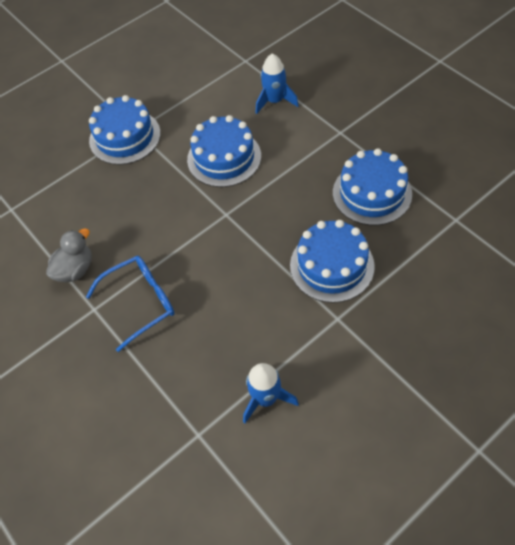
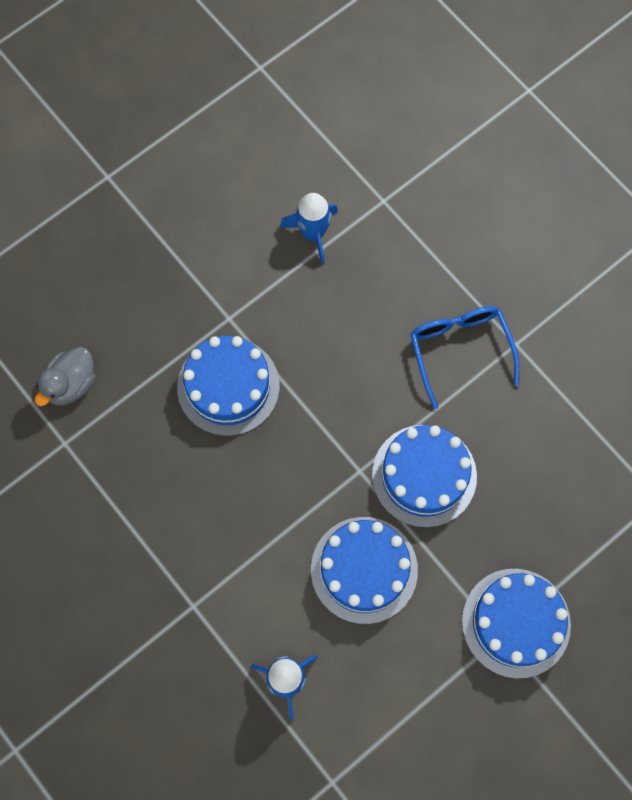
camera: 175 degrees right, 15 degrees up
(75, 269) = (549, 399): grey duck -> grey duck (71, 384)
(141, 302) = (460, 350): blue glasses -> blue glasses turned 105 degrees clockwise
(372, 193) = (163, 492): blue cake -> blue cake (424, 475)

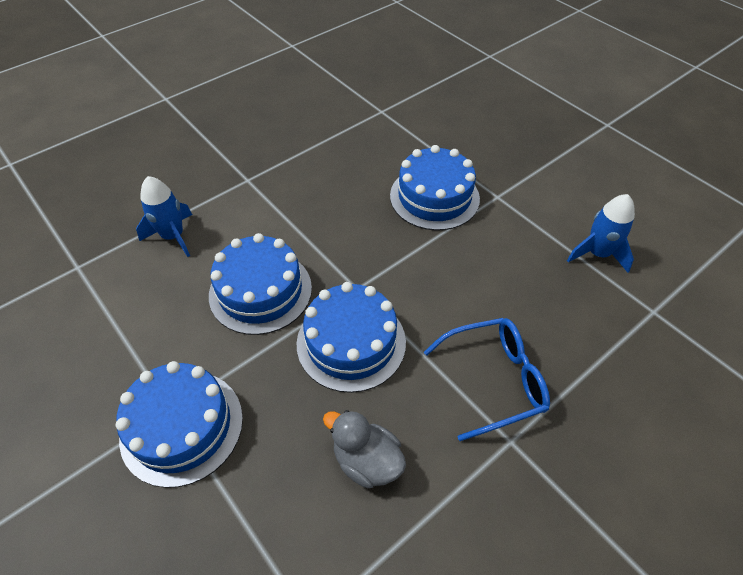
camera: 90 degrees right, 20 degrees down
(71, 384) = (428, 112): grey duck -> grey duck (366, 461)

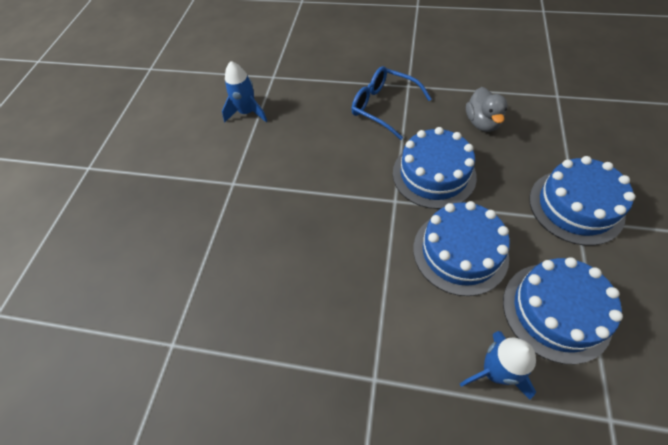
camera: 125 degrees left, 5 degrees up
(434, 197) = (266, 218): blue cake -> blue cake (556, 311)

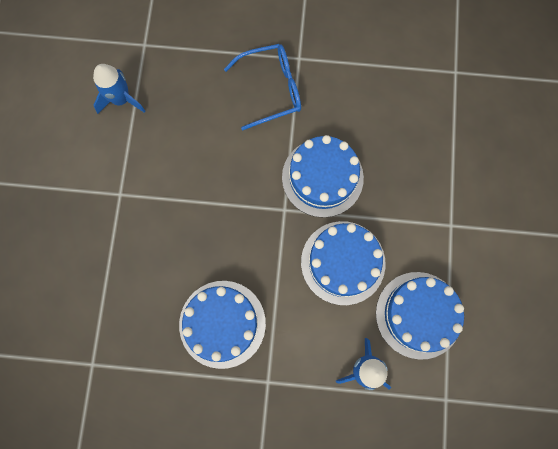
camera: 10 degrees left, 20 degrees up
(383, 107) = (272, 89): blue glasses -> blue glasses turned 135 degrees clockwise
(482, 123) = (374, 110): grey duck -> none
(575, 206) = (451, 210): blue cake -> blue cake (222, 324)

